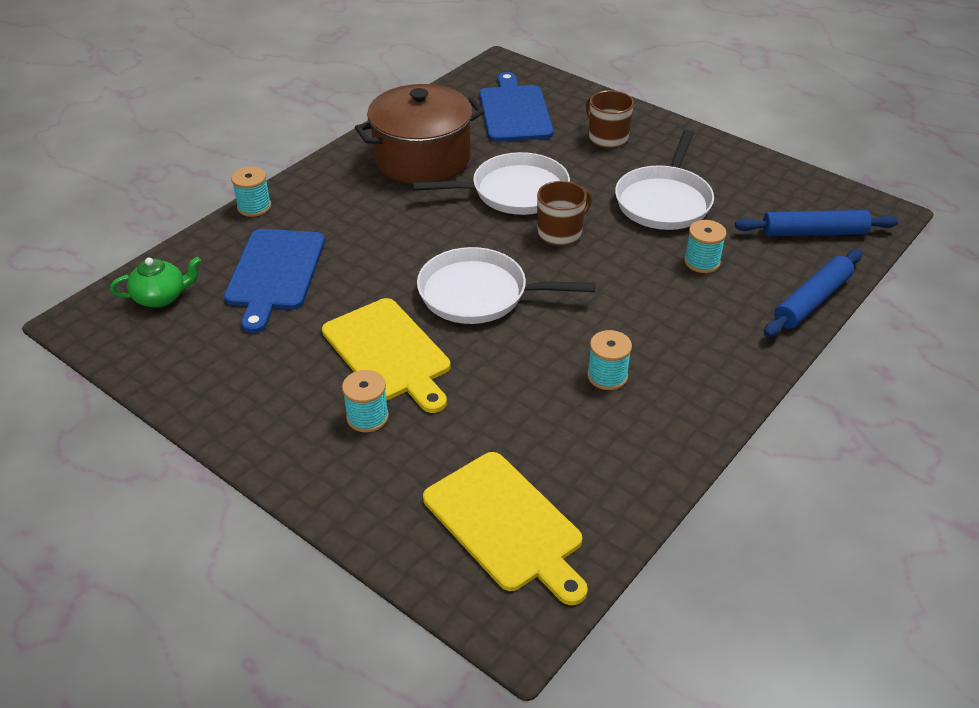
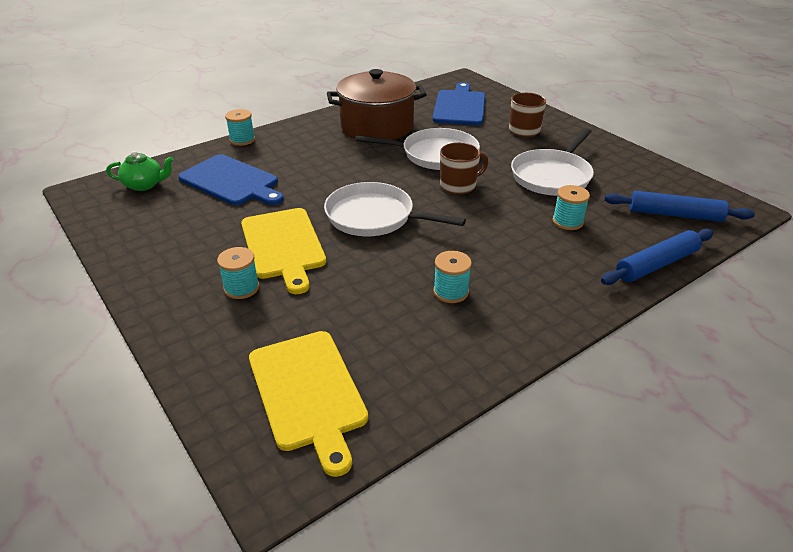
camera: 15 degrees right, 5 degrees down
(274, 273) = (231, 181): blue cutting board -> blue cutting board turned 75 degrees counterclockwise

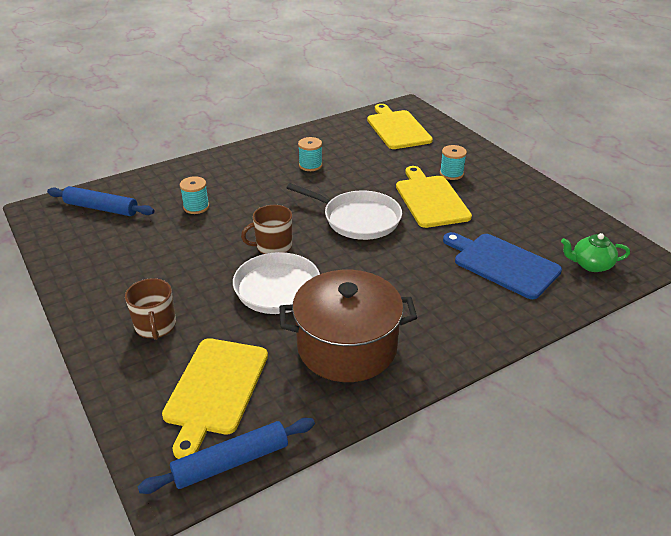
camera: 175 degrees left, 0 degrees up
(242, 140) = (521, 329): turquoise spool -> none
(460, 106) = (215, 389): blue cutting board -> yellow cutting board
(552, 176) = (174, 253): white pan -> none
(656, 264) = (159, 174): blue rolling pin -> blue rolling pin (231, 462)

